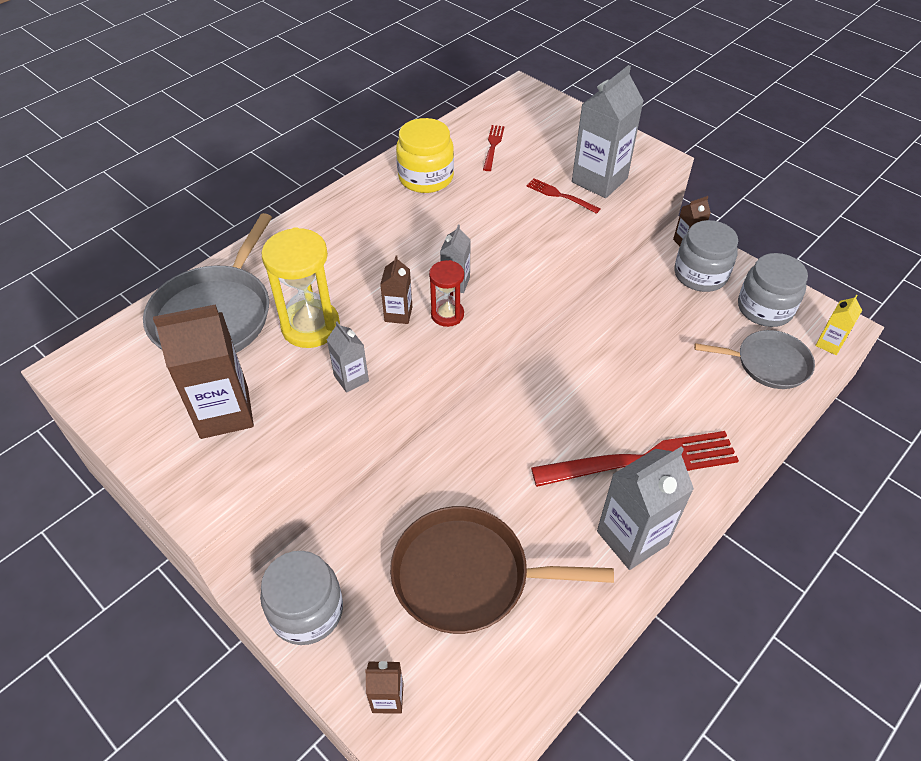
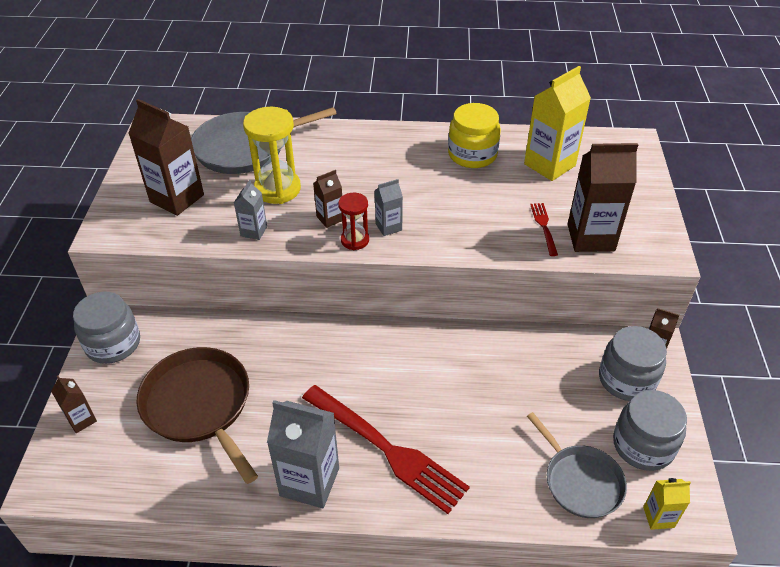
camera: 50 degrees right, 5 degrees down
(493, 146) = (549, 165): red fork -> yellow carton
(599, 180) = (590, 237): grey carton -> brown carton

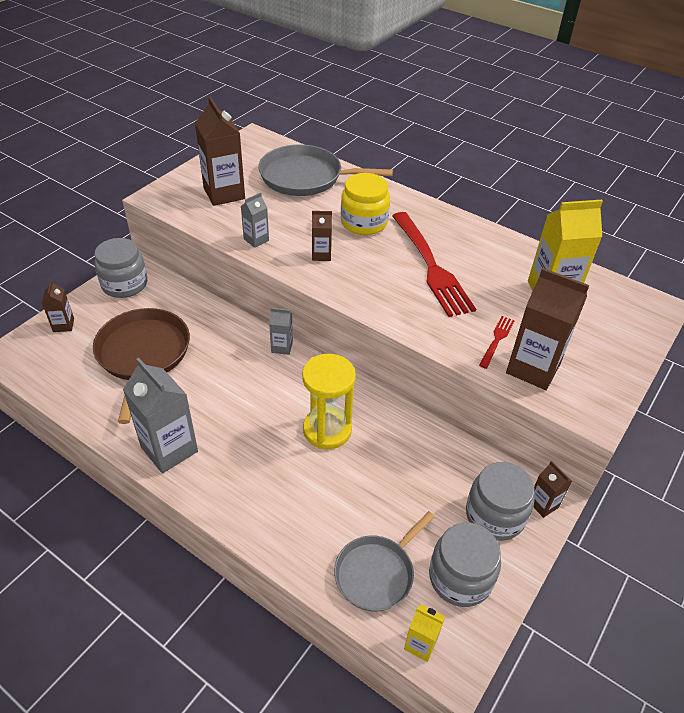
camera: 30 degrees right, 0 degrees up
(277, 189) = (302, 217): yellow hourglass -> yellow hourglass (327, 430)
(355, 240) = (325, 279): red hourglass -> none
(386, 449) = (244, 458): red fork -> red fork (431, 266)
(388, 227) = (361, 281): grey carton -> grey carton (282, 347)
(472, 154) = (486, 255): yellow jar -> yellow jar (364, 222)
(580, 481) = (377, 573): grey pan -> grey pan turned 45 degrees clockwise

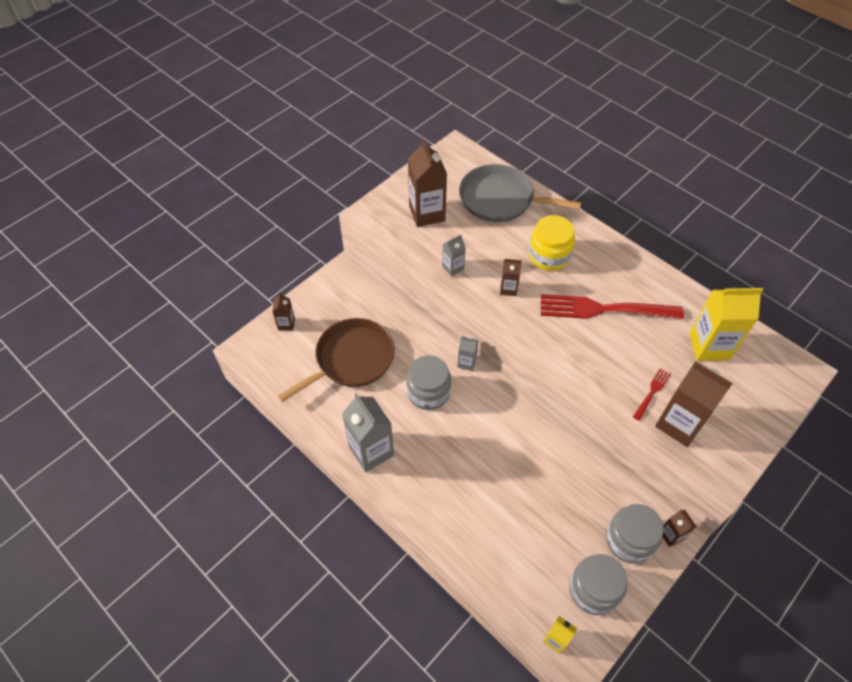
camera: 10 degrees right, 10 degrees up
(124, 284) = (336, 286): grey jar -> grey jar (428, 392)
(143, 355) = (351, 359): brown pan -> brown pan turned 45 degrees clockwise
(327, 430) = (499, 447): yellow hourglass -> none
(377, 573) = (528, 577): grey pan -> none
(431, 266) = (604, 309): red fork -> red fork turned 105 degrees clockwise

